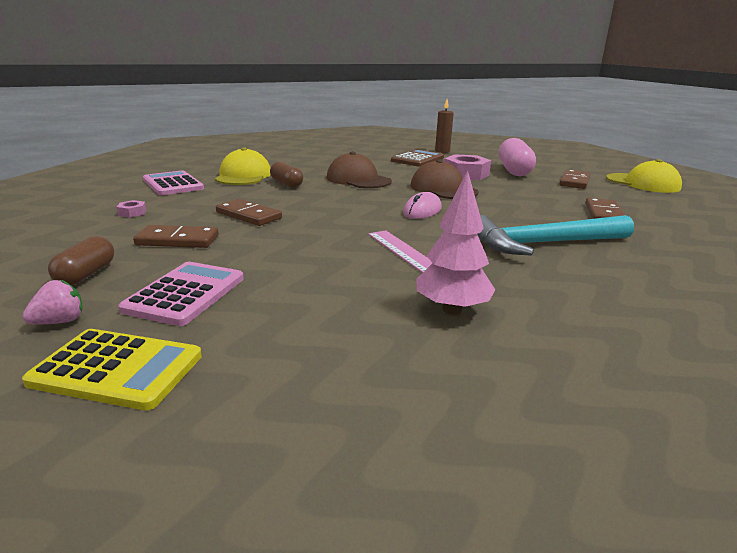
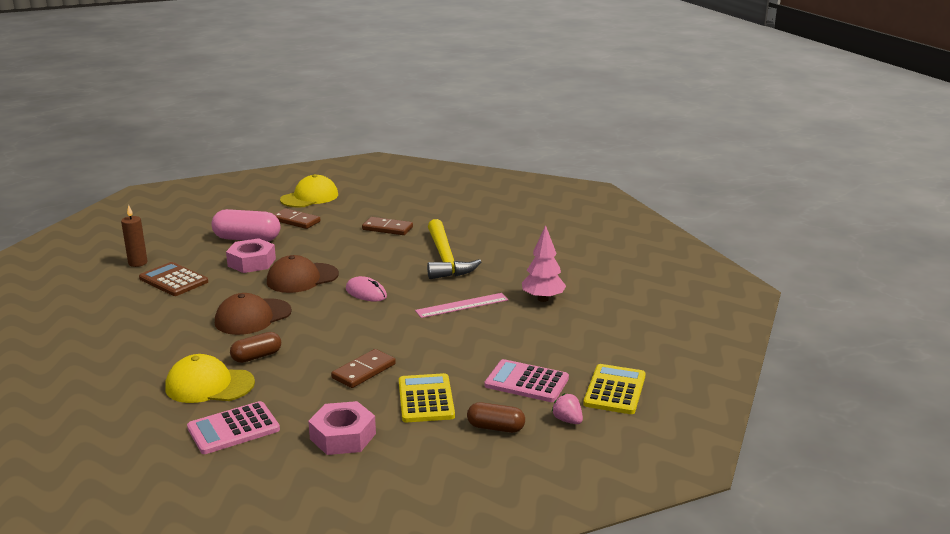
camera: 85 degrees left, 0 degrees up
(132, 213) = (343, 436): pink nut -> pink nut, size x2.24
(177, 240) = (426, 399): brown domino -> yellow calculator
(544, 243) = (445, 259): turquoise hammer -> yellow hammer

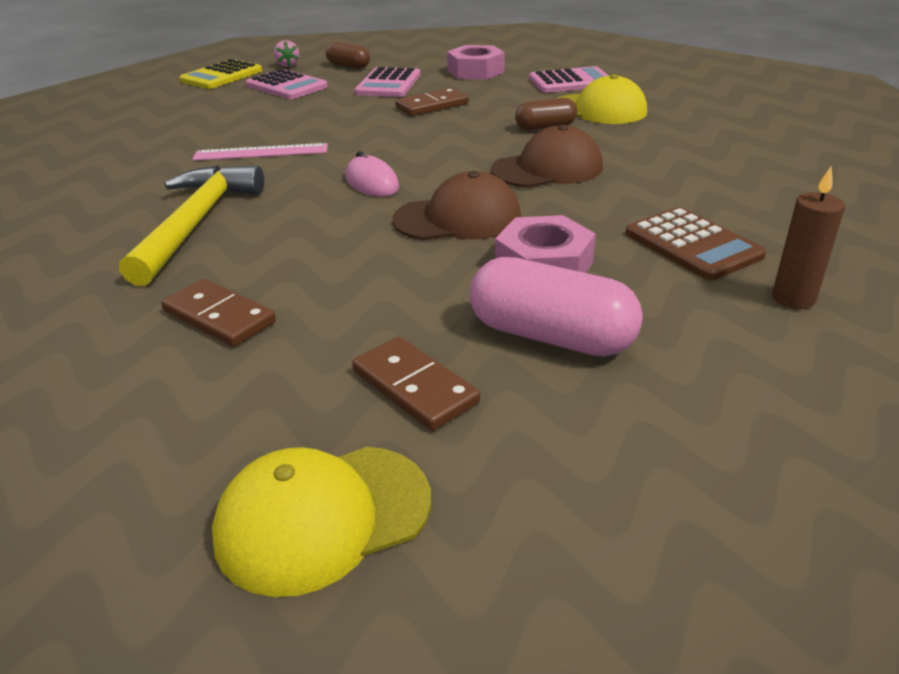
camera: 160 degrees left, 10 degrees up
(426, 399) = (388, 84): yellow calculator -> pink calculator
(543, 299) = (154, 148): pink tree -> none

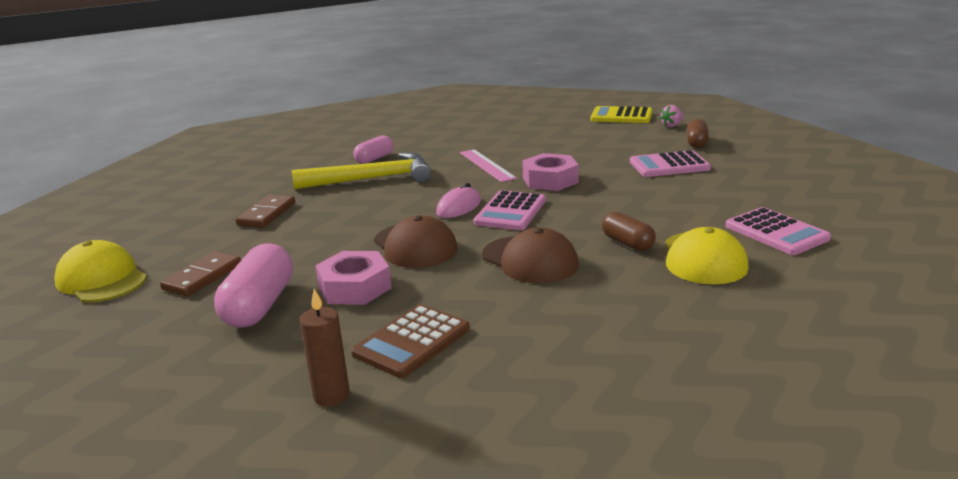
camera: 70 degrees right, 10 degrees down
(115, 214) = (374, 159): none -> pink capsule
(286, 86) = (623, 138): pink calculator -> pink calculator (510, 212)
(432, 106) = (634, 191): brown domino -> none
(475, 71) = (749, 187): pink nut -> pink nut (550, 180)

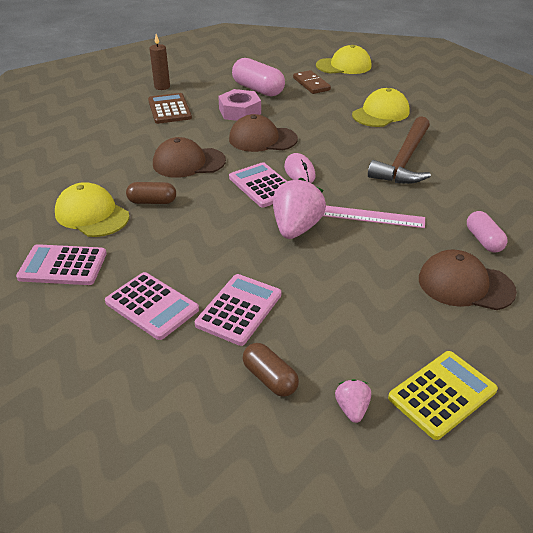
camera: 125 degrees right, 15 degrees up
(266, 214) = (380, 113): brown domino -> yellow cap
(372, 179) = (404, 161): yellow hammer -> brown hammer
(374, 159) = (456, 176): pink capsule -> pink capsule (483, 240)
(521, 129) = (465, 285): none -> brown cap
(550, 180) = (296, 228): pink nut -> pink strawberry
(727, 186) = (152, 306): none -> pink calculator

